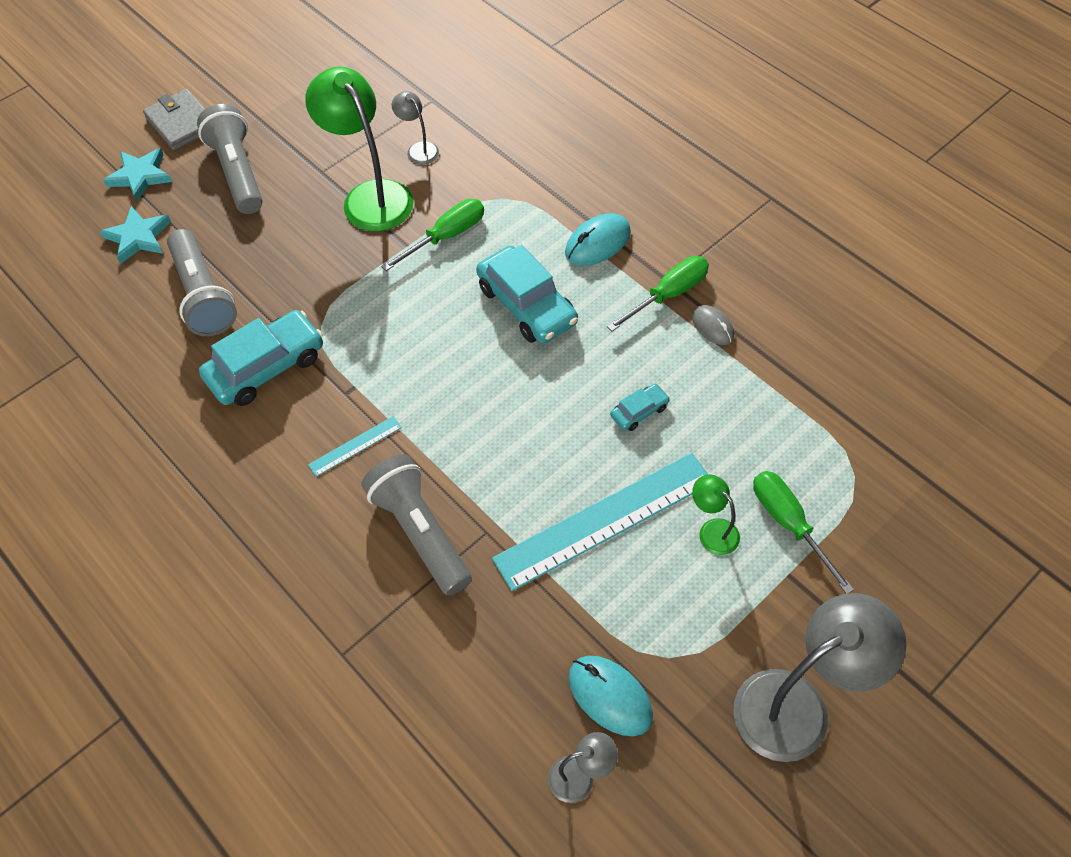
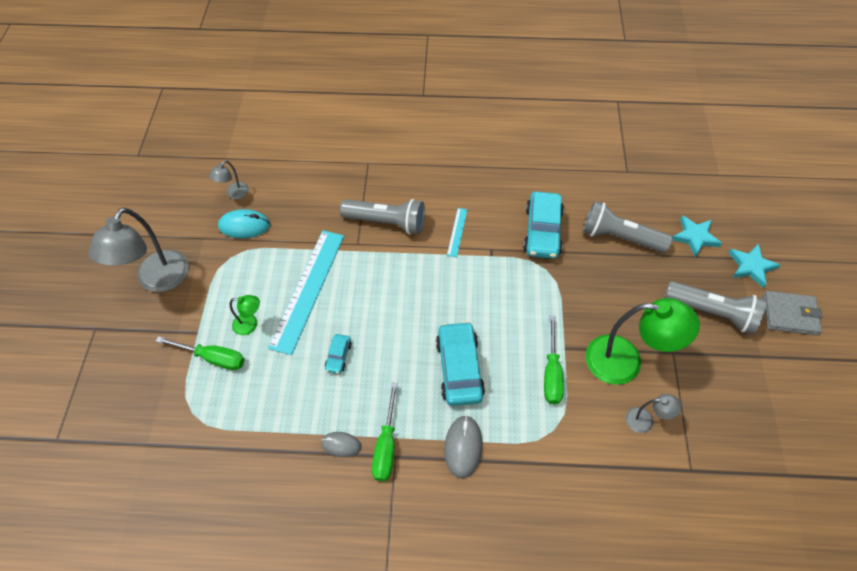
camera: 135 degrees right, 0 degrees up
(527, 305) = (459, 368): turquoise car -> turquoise car turned 75 degrees clockwise
(597, 243) = (463, 447): turquoise mouse -> grey mouse

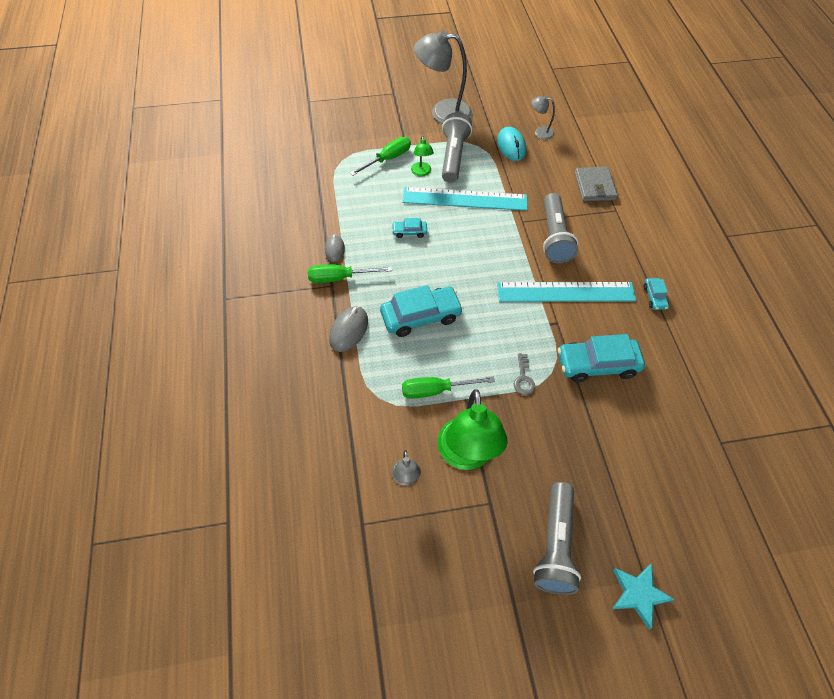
camera: 75 degrees right, 0 degrees up
(212, 358) = (387, 159): green screwdriver -> green screwdriver turned 135 degrees counterclockwise
(457, 232) = (566, 292): turquoise ruler -> turquoise ruler, size x2.28
(463, 447) = (349, 330): grey mouse -> grey mouse turned 60 degrees counterclockwise
(478, 167) = (654, 297): none -> turquoise car
(548, 293) = (523, 378): none -> grey key
(619, 237) = (620, 440): grey flashlight -> grey flashlight (453, 156)
(695, 237) = (655, 524): turquoise star -> none
(789, 314) = (583, 642): grey wallet -> grey wallet (594, 186)

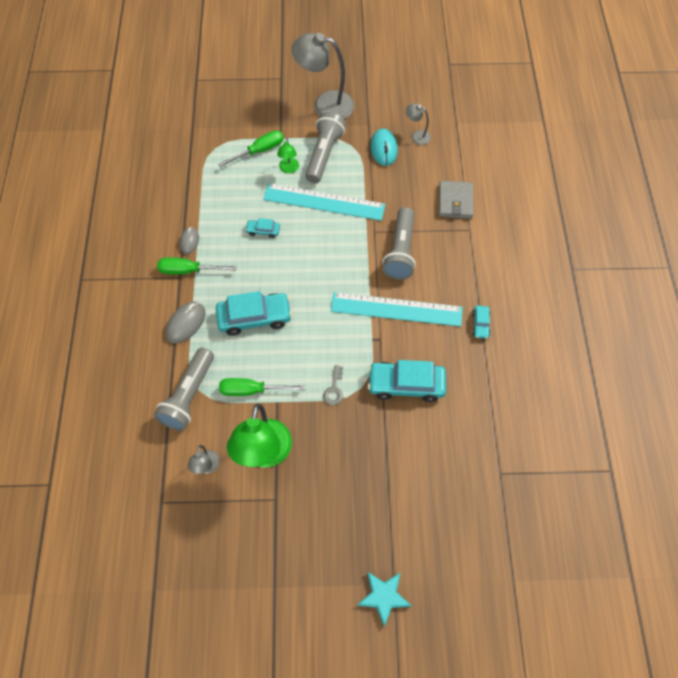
camera: 10 degrees right, 5 degrees up
(555, 545) = (322, 544): grey flashlight -> grey flashlight (189, 396)

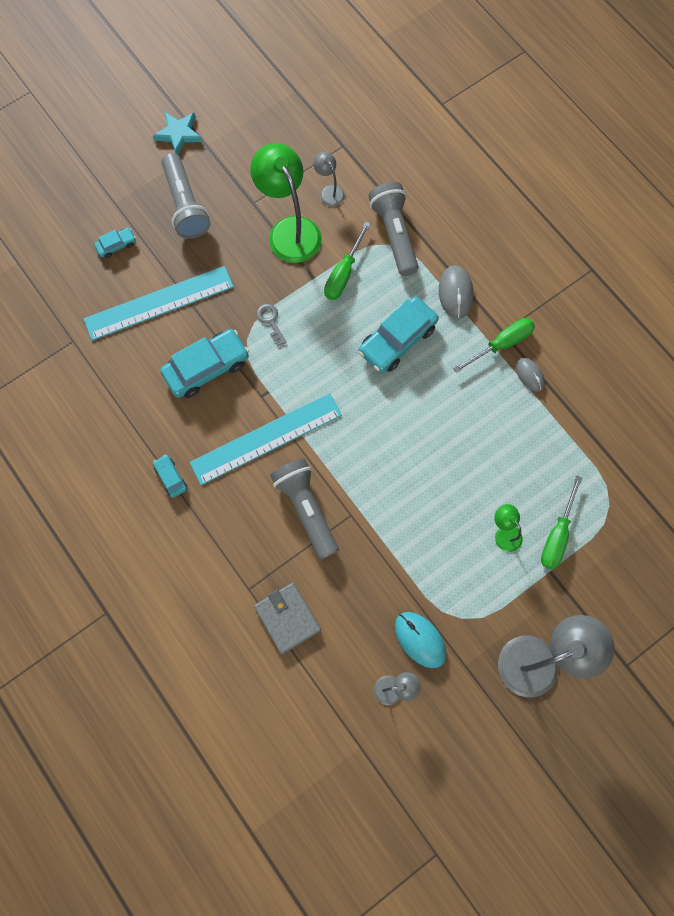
camera: 145 degrees right, 10 degrees up
(252, 390) = (343, 273): green screwdriver -> green screwdriver turned 150 degrees clockwise
(263, 231) = (467, 437): turquoise car -> turquoise car (116, 245)
(323, 154) = (482, 581): grey flashlight -> grey flashlight (186, 205)
(324, 202) = (432, 516): turquoise ruler -> turquoise ruler (159, 303)
(383, 596) = (117, 190): turquoise star -> turquoise star (178, 134)

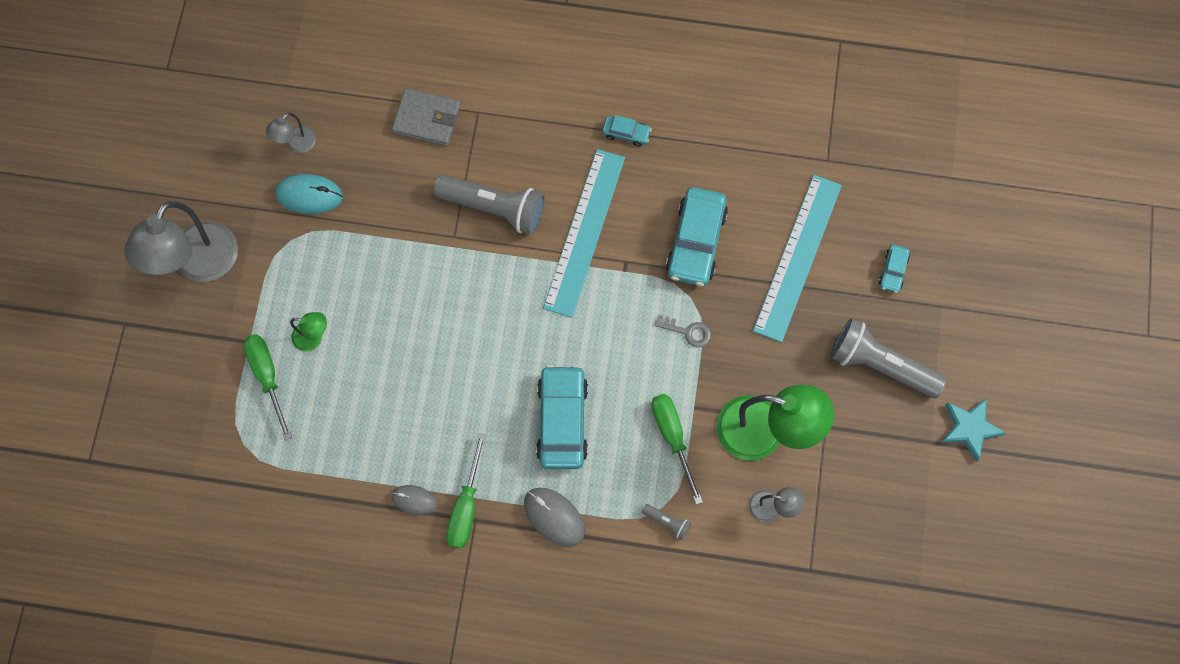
camera: 135 degrees right, 0 degrees up
(394, 234) = (667, 522): grey flashlight -> grey flashlight, size x0.43

